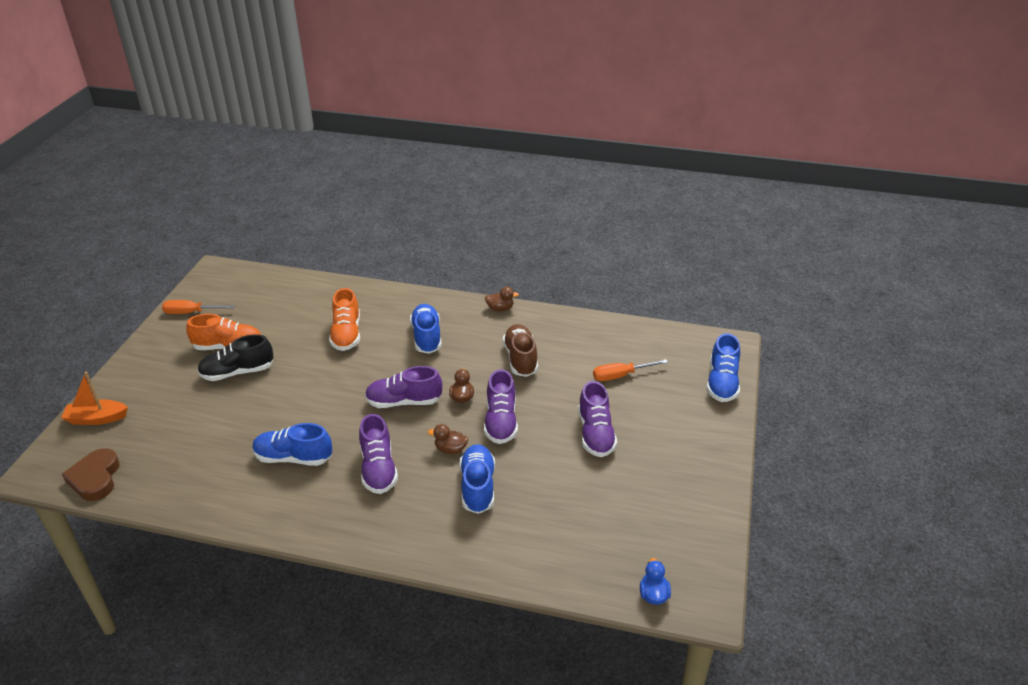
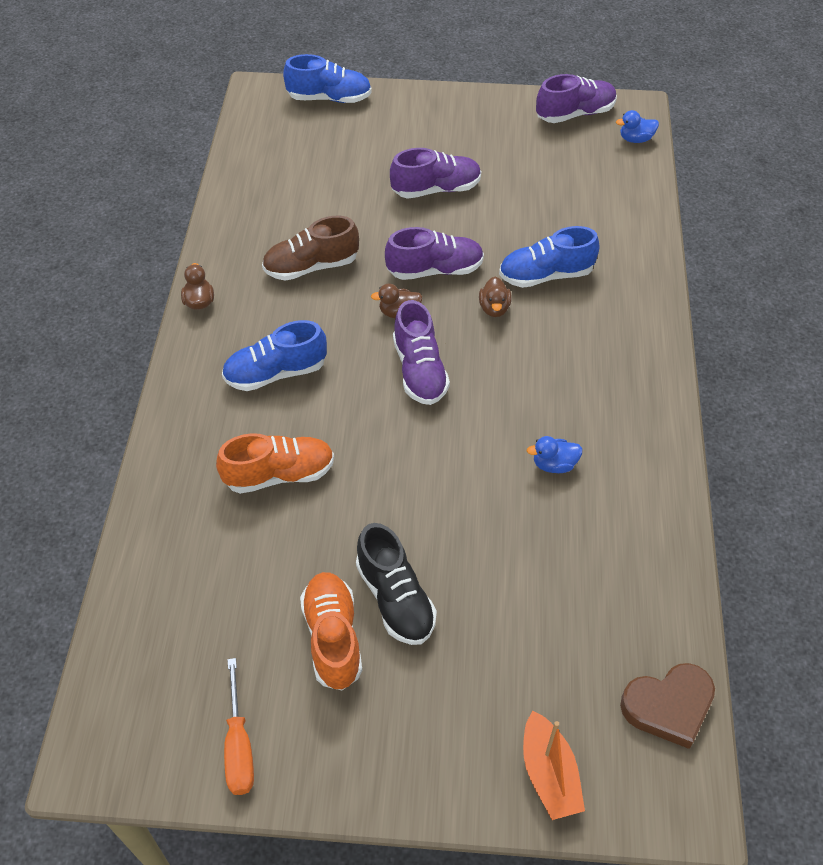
camera: 100 degrees left, 15 degrees up
(293, 458) = (554, 464): blue shoe -> blue duck
(378, 469) = (546, 370): purple shoe -> purple shoe (575, 114)
(620, 376) = (330, 175): orange screwdriver -> none

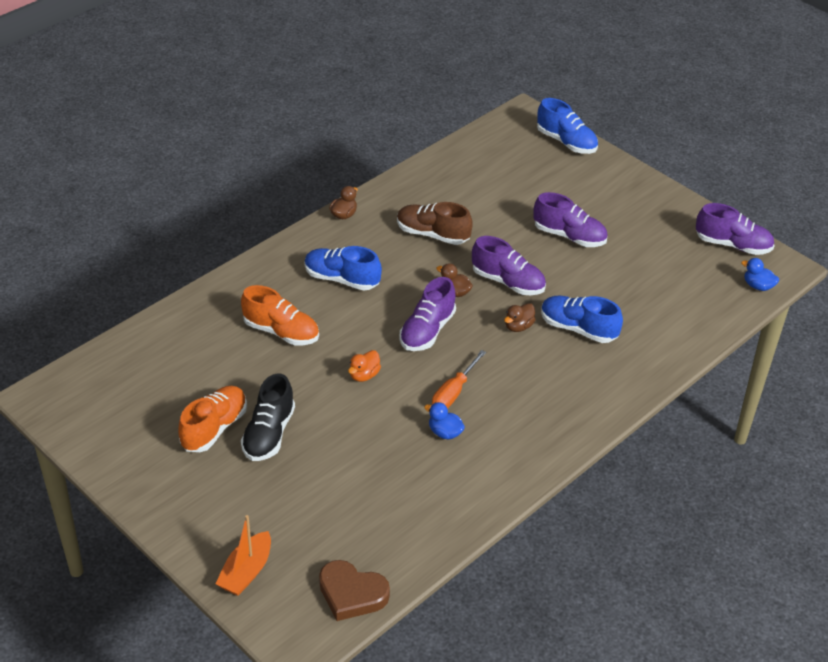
camera: 40 degrees right, 10 degrees down
(239, 746) = (112, 441): orange screwdriver -> orange screwdriver (454, 392)
(414, 461) = (364, 375): none -> orange duck

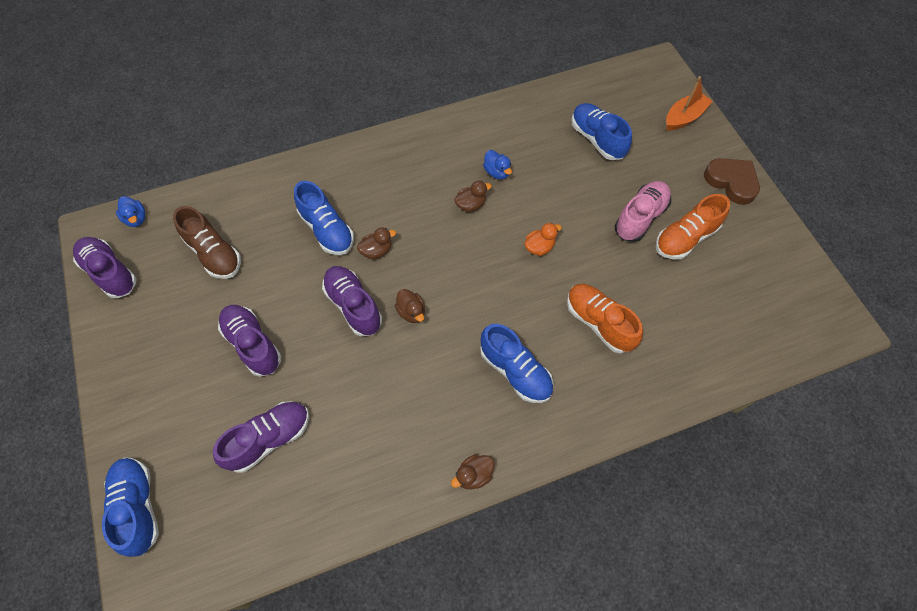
camera: 155 degrees left, 20 degrees up
(269, 434) = (640, 218): black shoe -> pink shoe
(347, 506) = (597, 139): none -> blue shoe
(352, 594) = (615, 82): brown heart -> brown heart (731, 182)
(427, 331) = (461, 275): purple shoe -> purple shoe (269, 439)
(432, 234) = (390, 402): brown shoe -> brown shoe (214, 254)
(454, 392) = (471, 205): orange screwdriver -> brown duck

